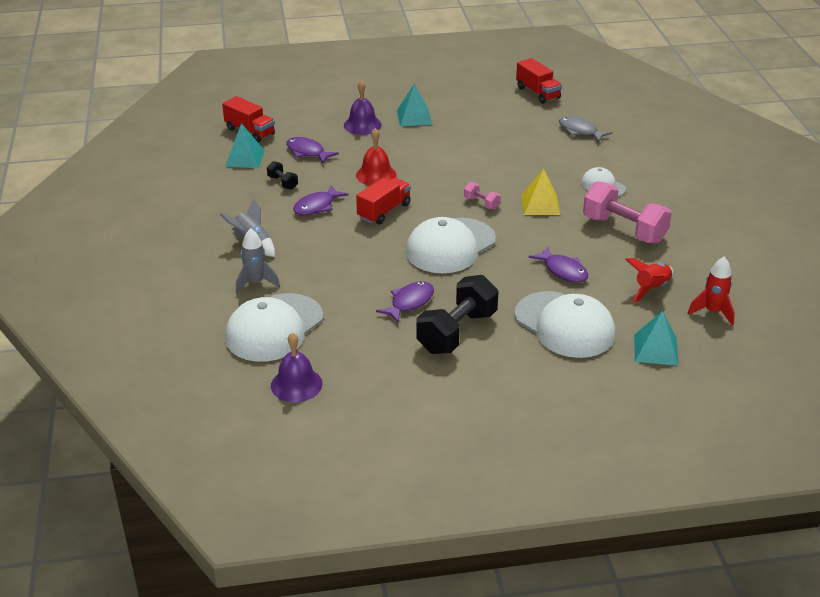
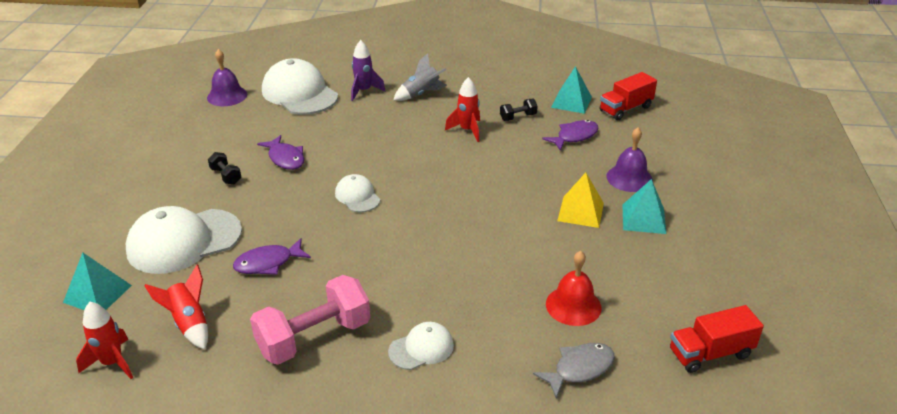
camera: 105 degrees right, 0 degrees up
(256, 283) = (364, 91): grey rocket -> purple rocket
(317, 206) = (467, 130): purple fish -> red rocket
(376, 175) = (514, 172): red bell -> red bell (573, 305)
(384, 211) = (441, 166): red truck -> none
(450, 246) = (357, 196): white cap -> white cap, size x0.51
(457, 332) = (226, 176): black dumbbell -> black dumbbell, size x0.46
(481, 203) = (427, 233): pink dumbbell -> none
(540, 205) = (403, 278): yellow pyramid -> yellow pyramid (580, 212)

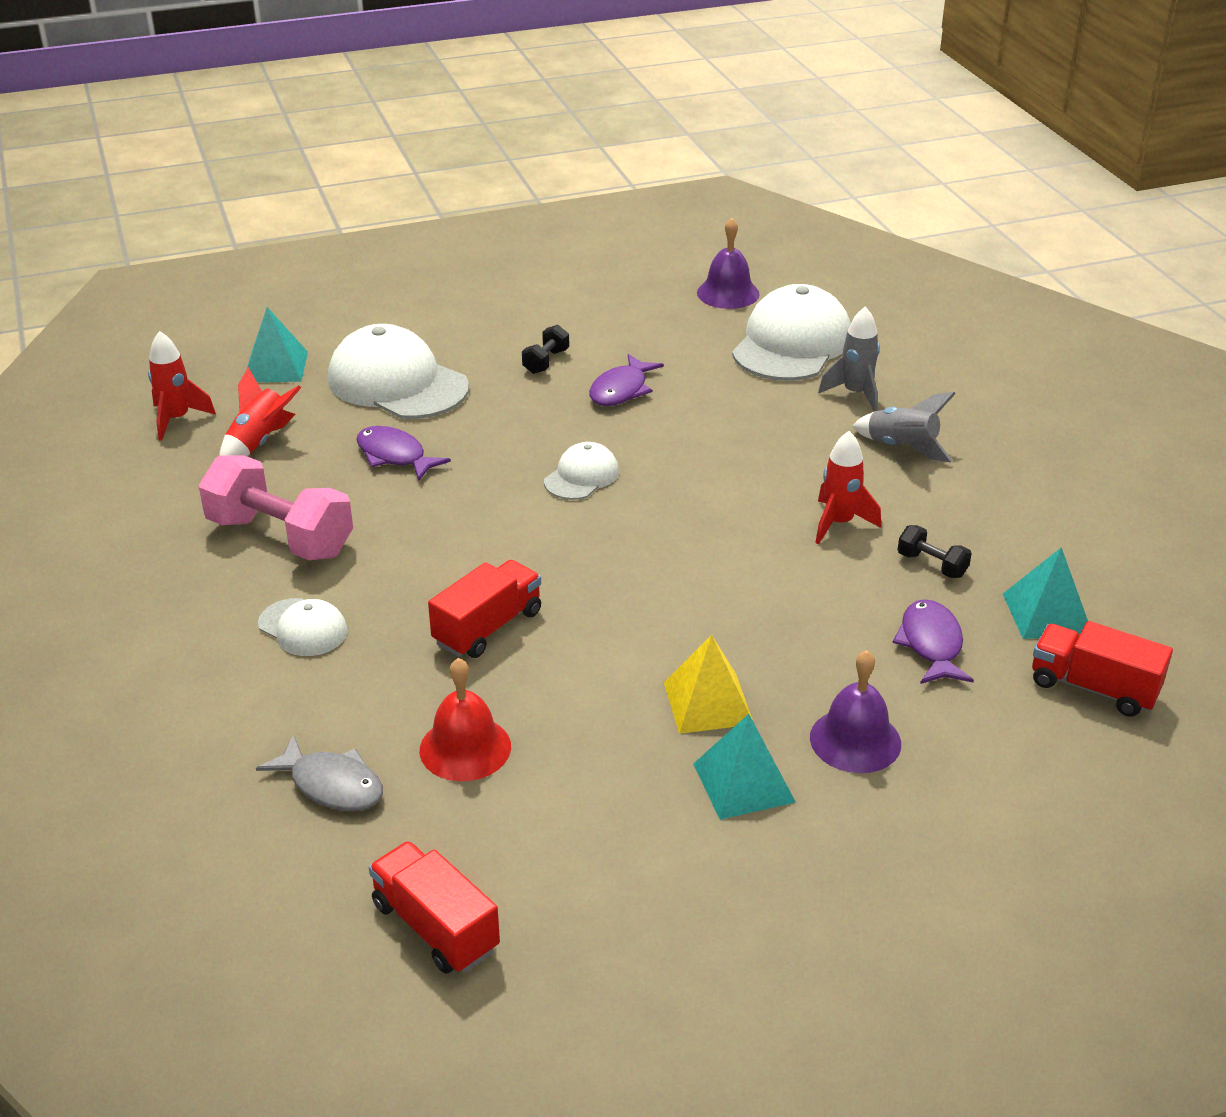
camera: 65 degrees right, 0 degrees up
(364, 91) = (855, 394): purple rocket -> grey rocket
(473, 269) = (488, 627): none -> red truck
(574, 136) = (931, 644): purple fish -> purple fish turned 120 degrees counterclockwise

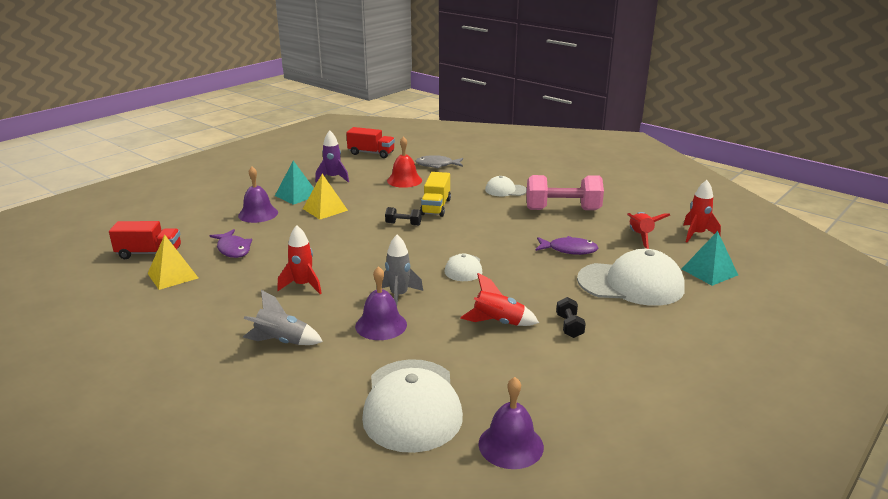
camera: 150 degrees right, 10 degrees down
(488, 627) = (436, 207): red truck -> yellow truck
(620, 827) = (333, 178): none -> purple rocket
(621, 390) = (498, 322): purple fish -> red rocket
(765, 430) = (381, 325): none -> purple bell
(855, 394) = (334, 373): grey rocket -> grey rocket (399, 296)
(932, 565) = (241, 280): black dumbbell -> black dumbbell (403, 224)
(1046, 613) = (173, 275): turquoise pyramid -> yellow pyramid

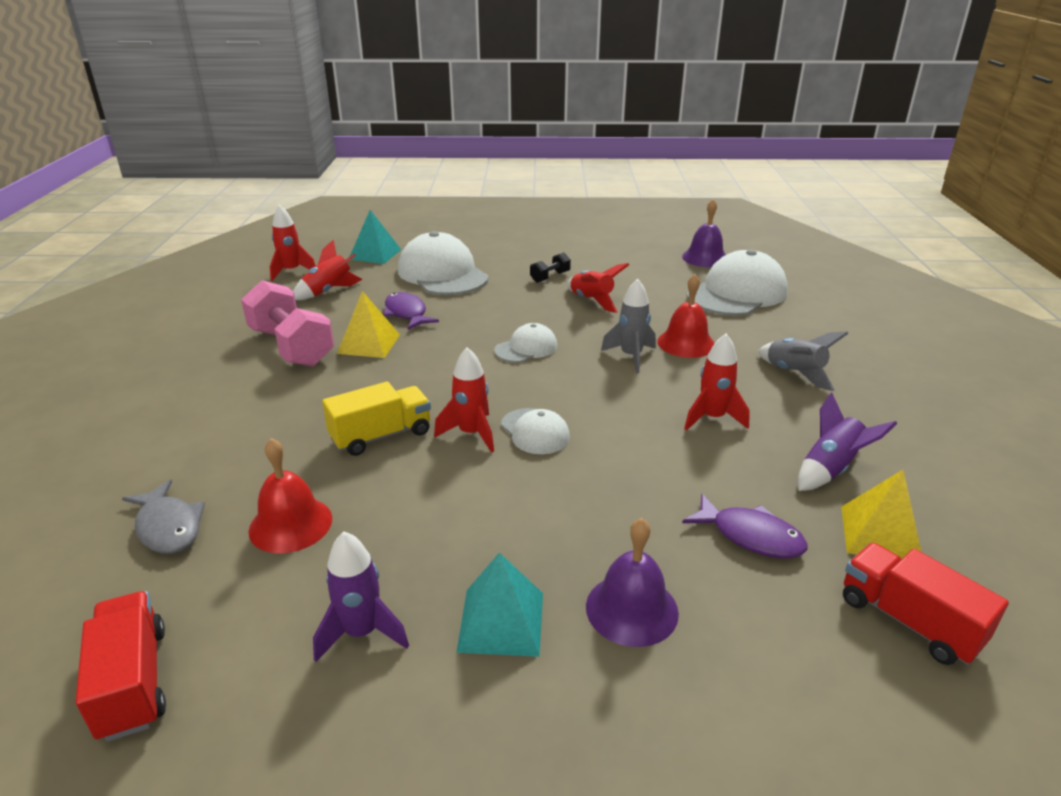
camera: 130 degrees left, 5 degrees up
(214, 291) = (830, 469): none -> purple rocket
(233, 249) = (750, 536): purple fish -> purple fish turned 105 degrees clockwise
(325, 209) = (514, 538): yellow pyramid -> yellow pyramid (369, 344)
(381, 325) = (686, 343): purple bell -> red bell
(403, 224) = (471, 434): black dumbbell -> red rocket
(505, 190) = (253, 407): white cap -> white cap (535, 431)

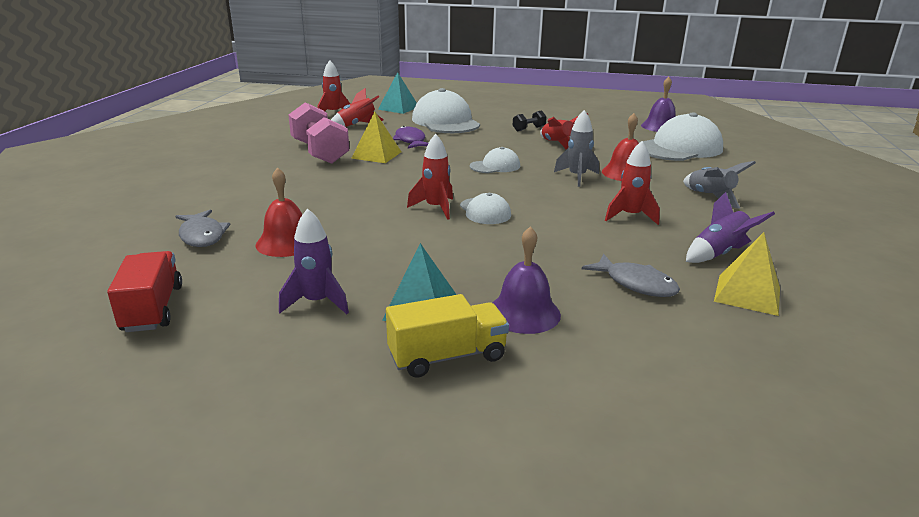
camera: 10 degrees right, 5 degrees down
(381, 436) = (368, 203): yellow truck -> yellow truck (447, 356)
(750, 536) = (636, 284): purple fish -> grey fish
(908, 621) = (751, 345): red truck -> none

